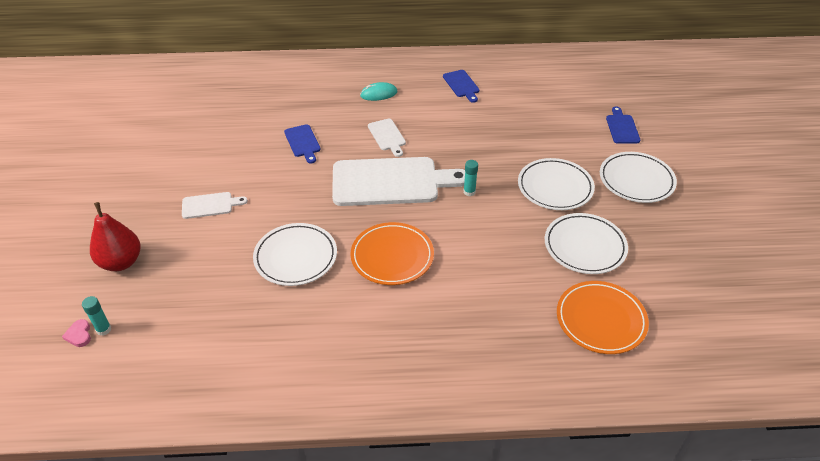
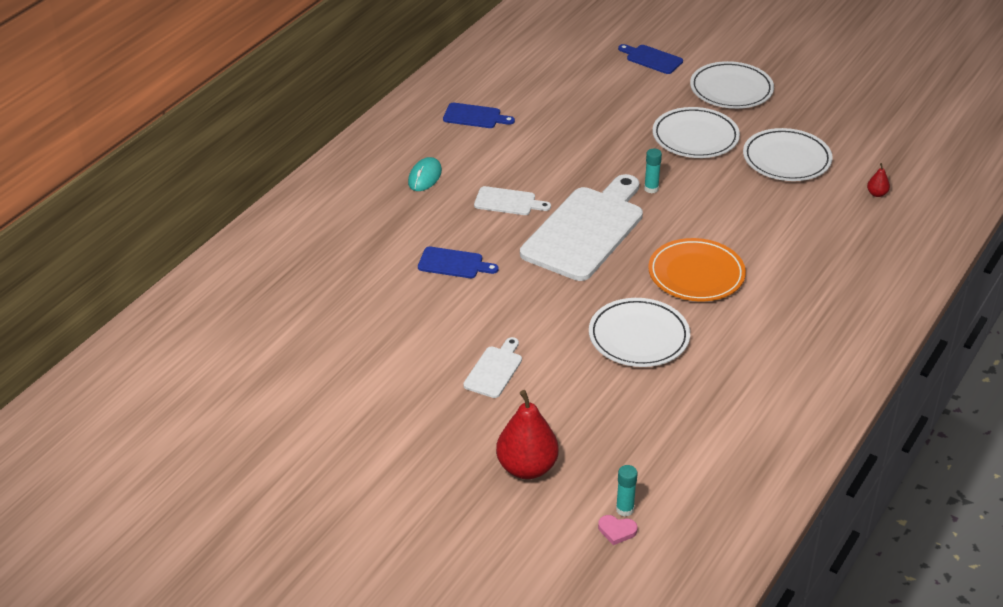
camera: 55 degrees left, 5 degrees down
(601, 320) = (877, 194): orange plate -> red pear

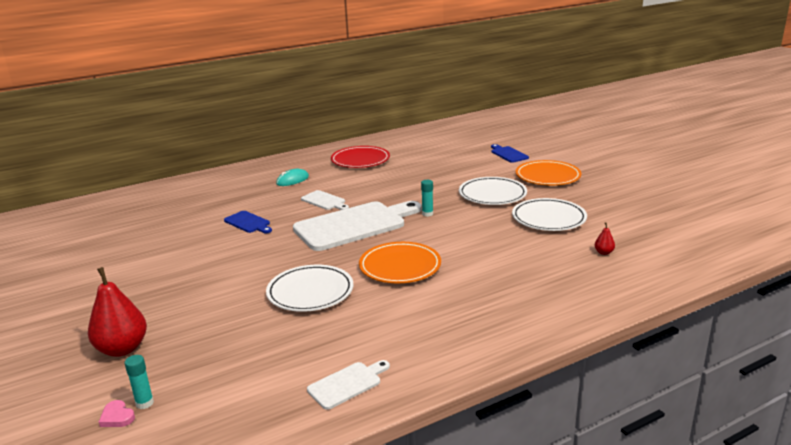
camera: 30 degrees right, 15 degrees down
(475, 116) = (360, 160): blue cutting board -> red plate
(494, 370) = (189, 284): white cutting board -> white cutting board (347, 384)
(731, 89) = (547, 176): white plate -> orange plate

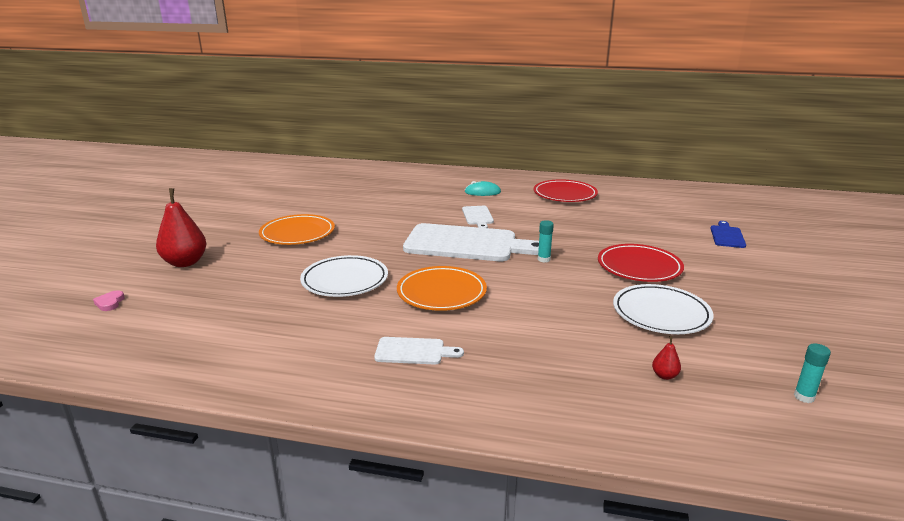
camera: 40 degrees right, 0 degrees up
(144, 403) = (134, 302): turquoise glue stick -> turquoise glue stick (804, 397)
(248, 223) = (396, 212): blue cutting board -> none
(347, 384) = (243, 361): white cutting board -> white cutting board (413, 351)
(492, 194) = (639, 267): white plate -> red plate
(547, 176) = (736, 273): orange plate -> orange plate (297, 233)

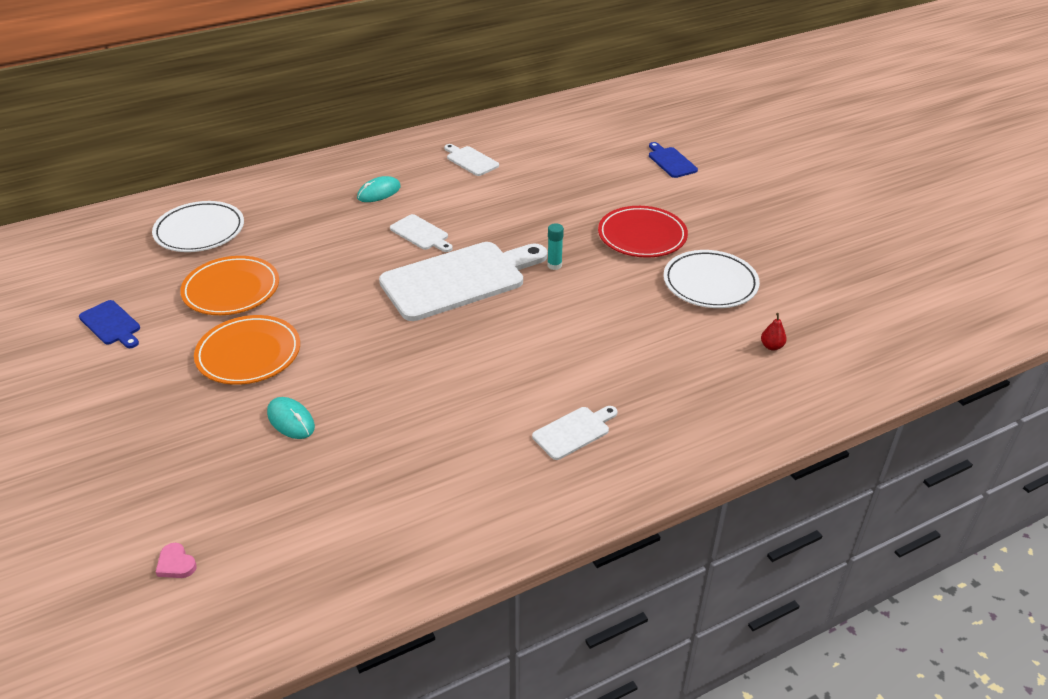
camera: 40 degrees left, 15 degrees up
(185, 262) = (174, 465): red pear -> none
(261, 200) = (111, 324): none -> blue cutting board
(266, 269) = (291, 420): none -> turquoise mouse
(345, 280) = (400, 389): white plate -> white plate (199, 231)
(441, 292) = (514, 354): orange plate -> orange plate (231, 290)
(565, 194) = (470, 160): red plate -> white cutting board
(804, 397) = (864, 316): turquoise glue stick -> none

